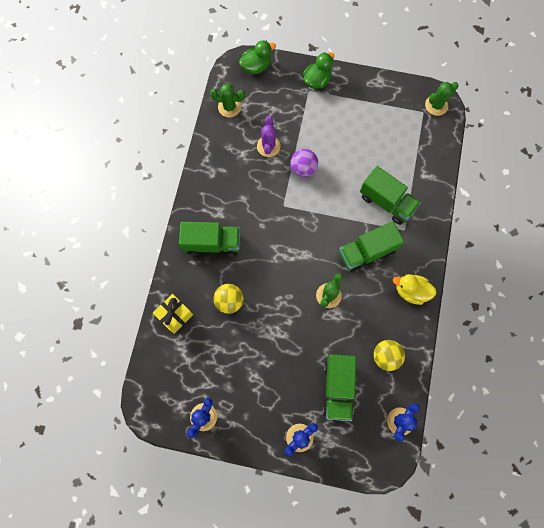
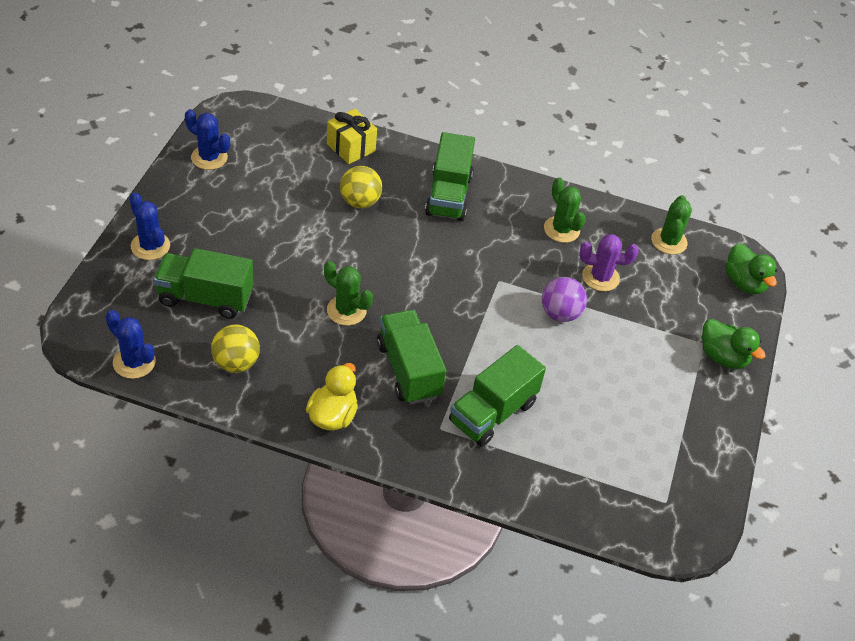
camera: 90 degrees right, 25 degrees down
(436, 105) = (680, 526): green cactus -> green cactus (561, 229)

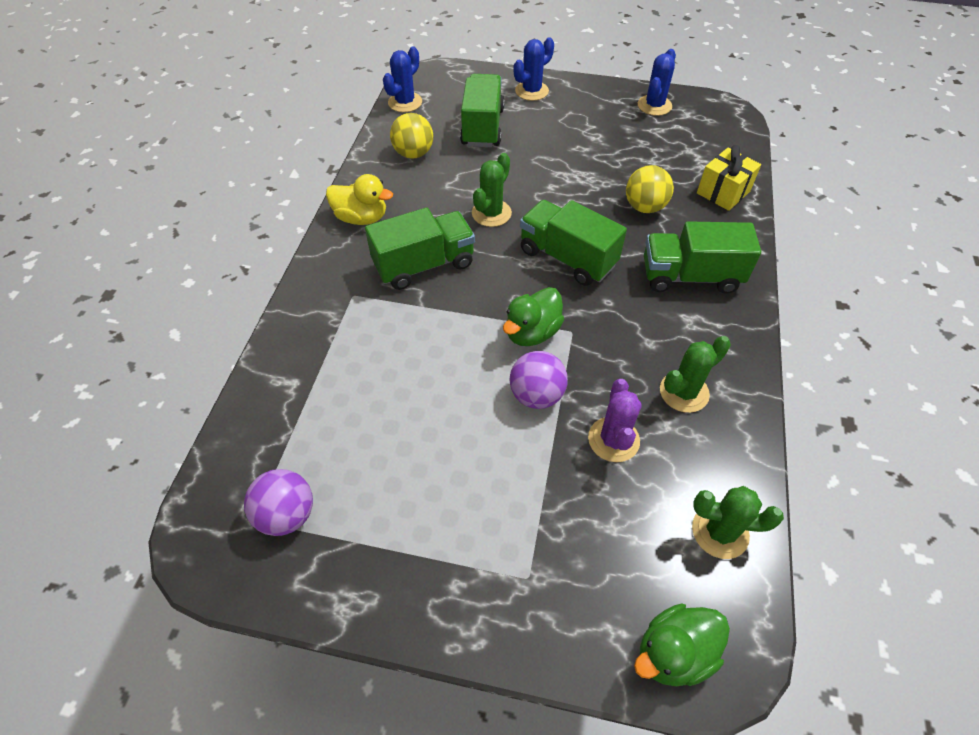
camera: 90 degrees right, 5 degrees up
(492, 412) = (377, 337): green truck -> green truck (567, 258)
(661, 480) = (287, 514): none -> purple ball
(723, 357) = (507, 607): green duck -> green duck (532, 332)

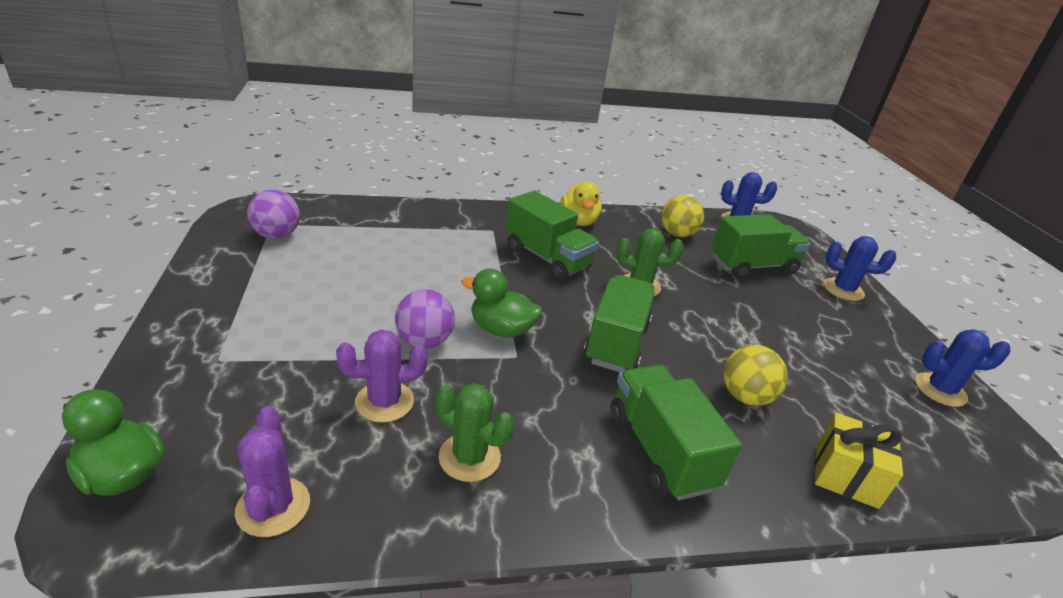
camera: 65 degrees right, 20 degrees down
(720, 532) = (273, 507): green cactus -> purple cactus

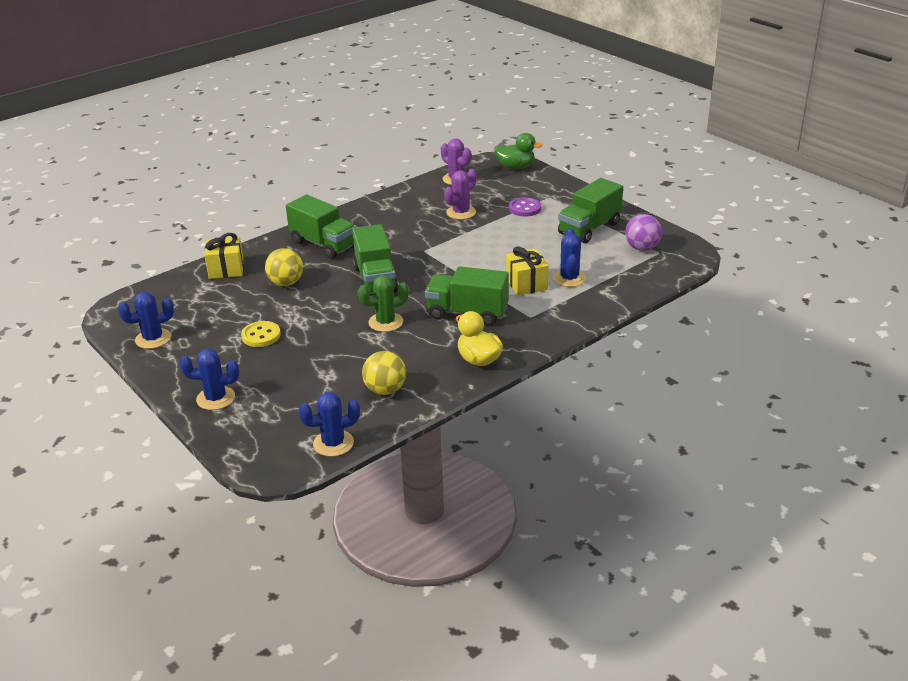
camera: 155 degrees right, 0 degrees up
(288, 356) = (525, 208): none -> purple button
(403, 242) = (569, 278): none -> blue cactus
(424, 341) = (476, 237): purple ball -> none
(452, 257) = (526, 284): none -> yellow gift
(469, 457) = (404, 212): green cactus -> none
(501, 329) = (445, 258): green duck -> none
(752, 266) = (303, 386): green truck -> green truck (589, 228)
(791, 332) = (261, 335): none -> yellow button

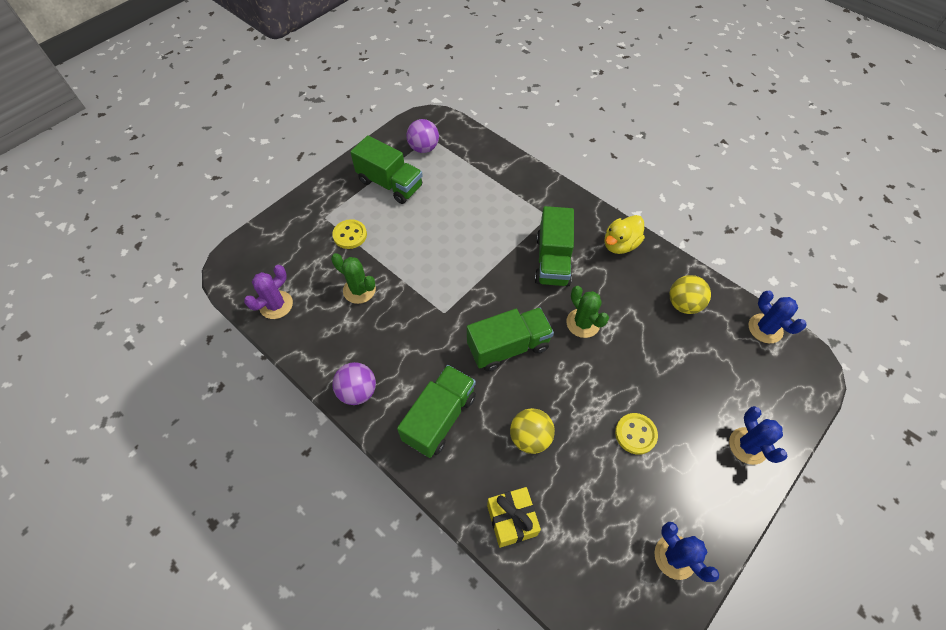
camera: 100 degrees left, 25 degrees up
(362, 212) = (358, 391): none -> purple ball
(461, 212) = (359, 290): purple cactus -> green cactus
(516, 167) = (250, 251): green duck -> none
(525, 208) = (350, 235): purple button -> yellow button
(526, 284) = (496, 222): yellow gift -> none
(569, 278) = (481, 193): blue cactus -> none

